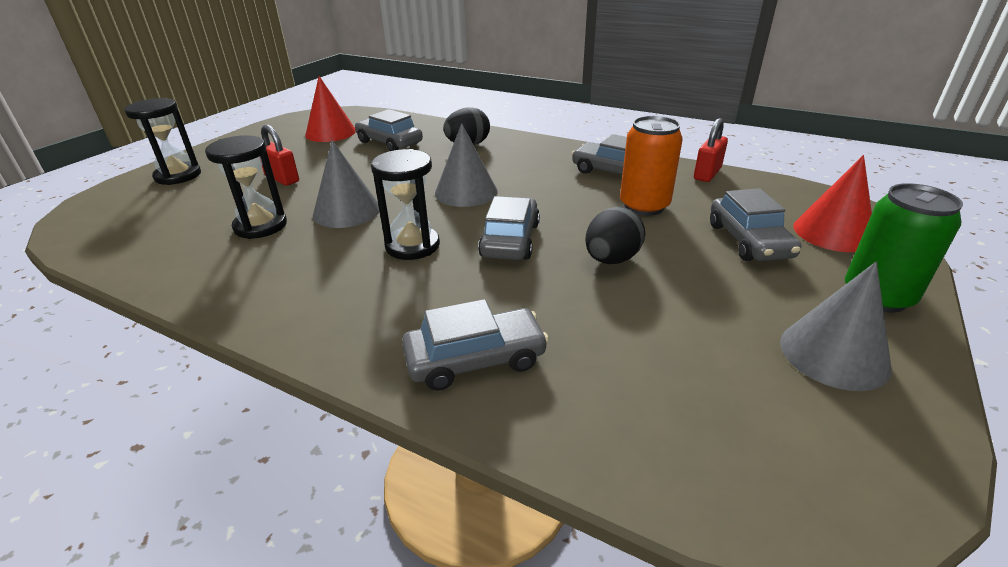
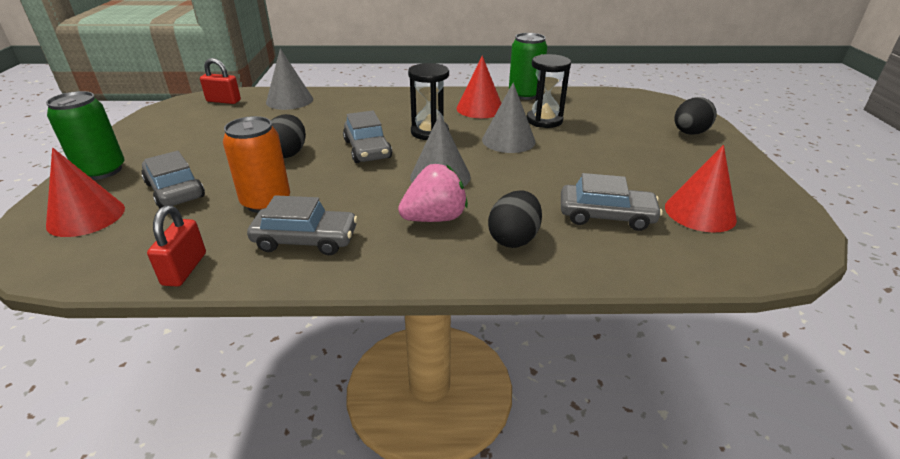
camera: 150 degrees right, 0 degrees up
(178, 176) = (689, 133): black hourglass -> black egg
(181, 280) = (525, 94): none -> green can
(282, 178) = (609, 150): red padlock -> red padlock (223, 101)
(291, 269) = (480, 108): none -> red cone
(475, 359) = (343, 102): grey car -> none
(506, 165) = (434, 218): none -> pink strawberry
(834, 354) = (160, 137): grey cone -> grey cone (289, 100)

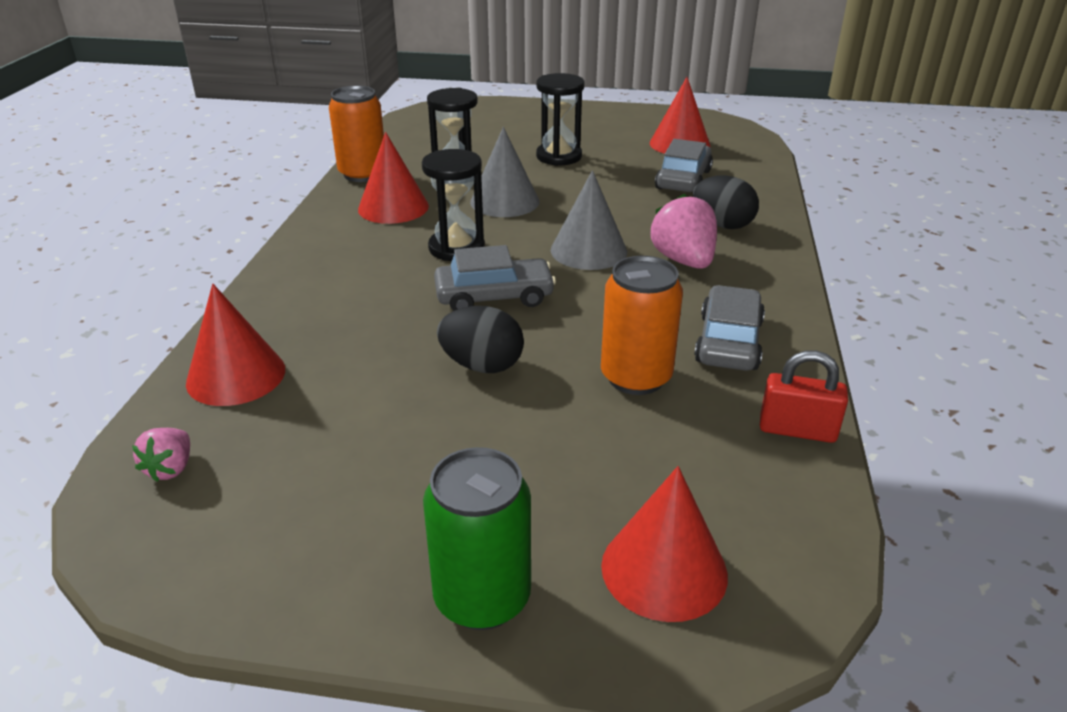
camera: 80 degrees left, 0 degrees up
(175, 190) = (585, 474): grey car -> none
(223, 101) = (171, 468): red padlock -> pink strawberry
(289, 100) = (236, 376): grey cone -> red cone
(525, 94) = (363, 174): green can -> orange can
(610, 154) = (559, 156): none -> black hourglass
(689, 133) = (524, 115): black egg -> none

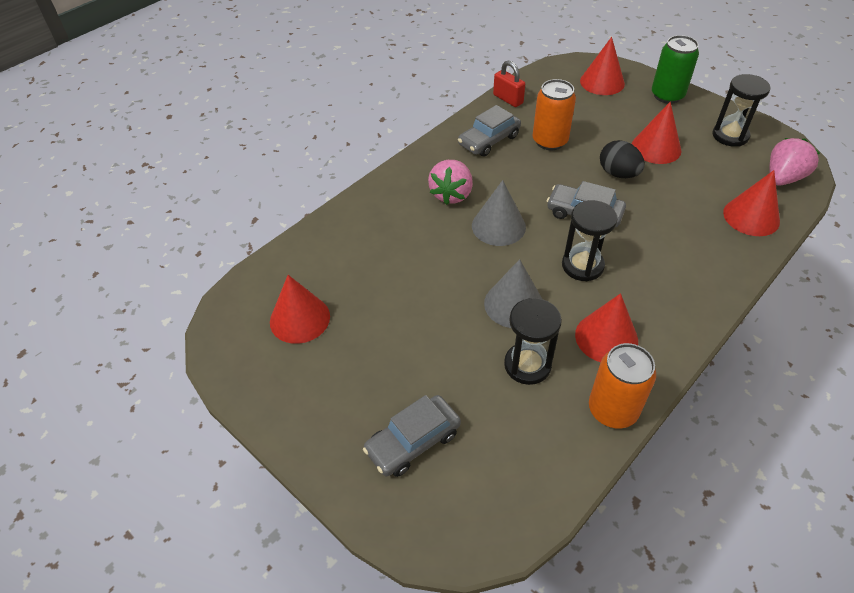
camera: 145 degrees left, 15 degrees up
(171, 468) = (783, 178): pink strawberry -> pink strawberry, size x1.77
(441, 438) = (656, 148): none -> red cone
(559, 156) = (417, 351): black hourglass -> black hourglass (730, 136)
(683, 180) = (358, 268): grey car -> grey car (413, 441)
(722, 225) = (393, 212): black egg -> none

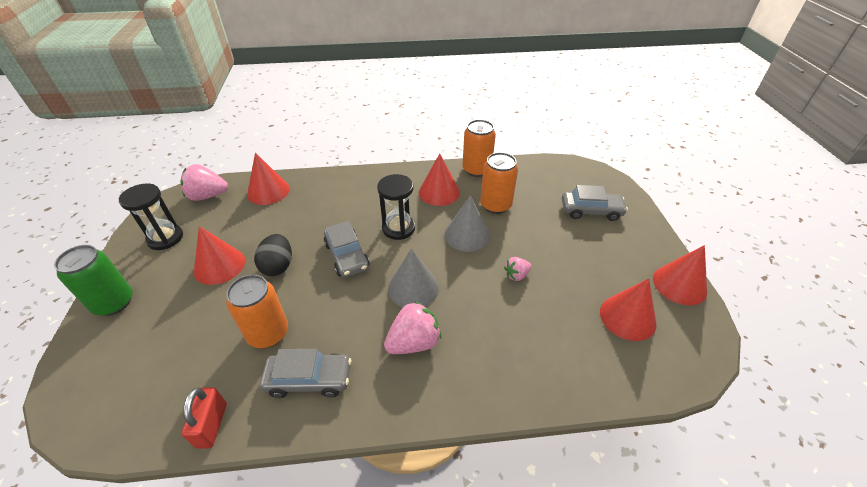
camera: 140 degrees left, 5 degrees down
(426, 293) = (516, 275): none -> pink strawberry
(527, 365) = (495, 205): black hourglass -> orange can
(602, 82) = (112, 366): red cone -> red cone (679, 284)

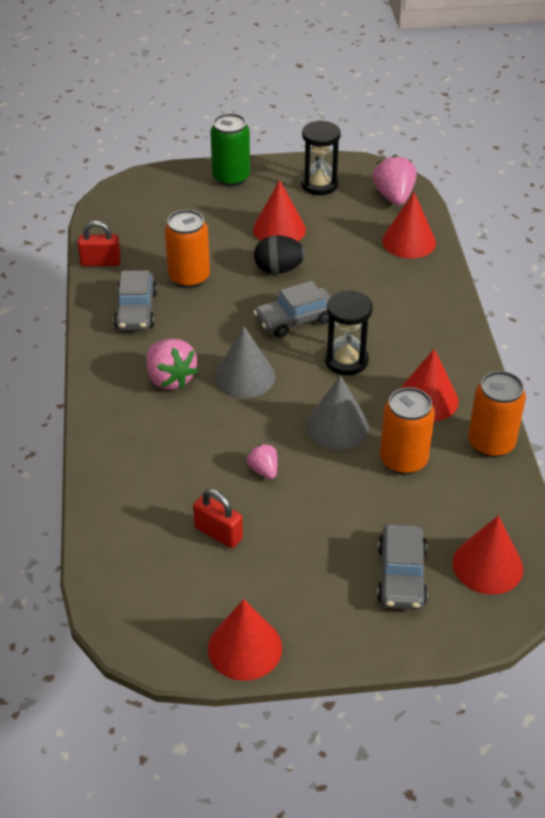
camera: 90 degrees right, 0 degrees up
(585, 301) = (218, 533): none -> red padlock
(627, 317) = (191, 571): red cone -> red cone (487, 565)

